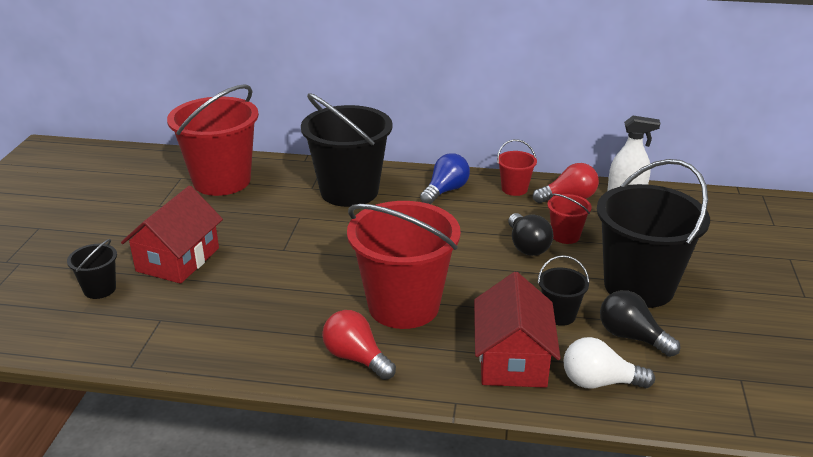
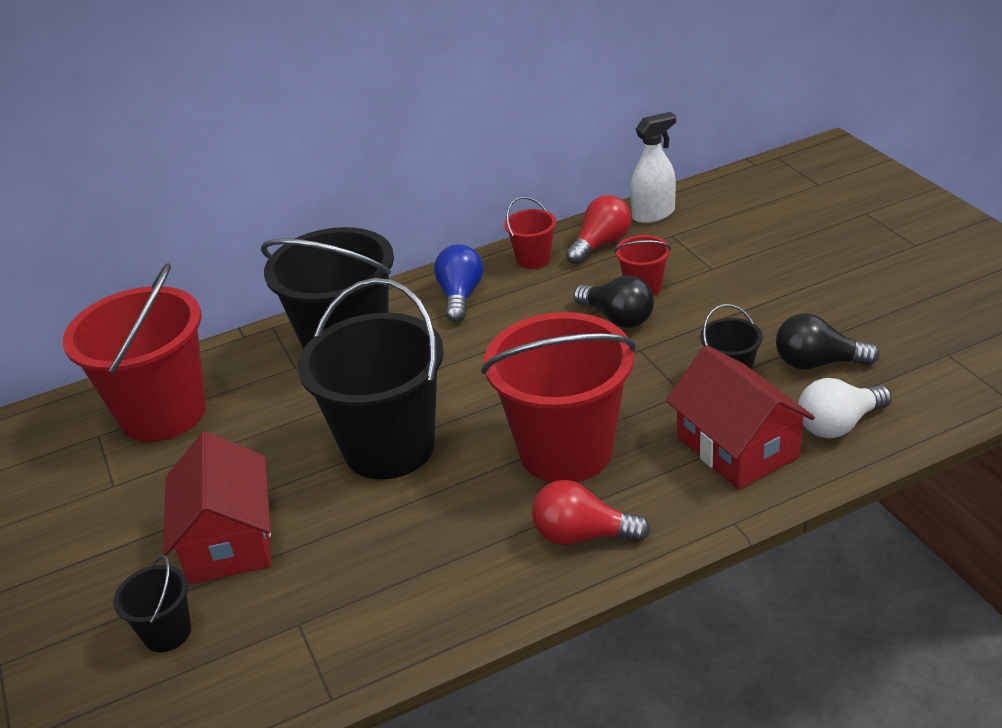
camera: 30 degrees left, 5 degrees up
(639, 286) = (769, 307): black bucket -> black bucket (389, 447)

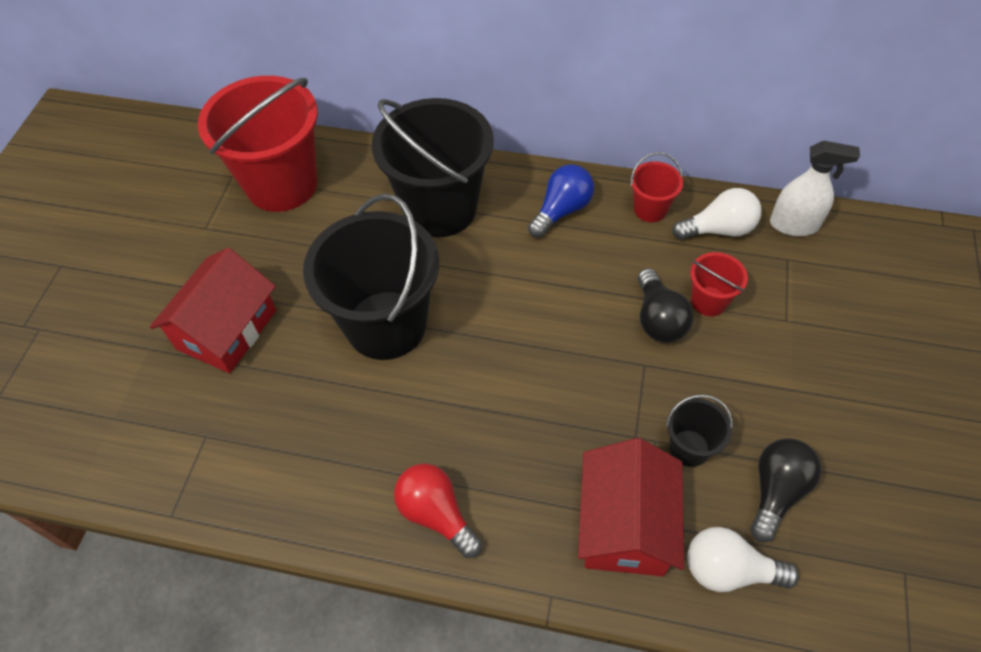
camera: 35 degrees right, 20 degrees up
(167, 633) = (134, 380): black bucket -> none
(566, 450) = (498, 424): red bucket -> none
(601, 244) = (718, 229): red light bulb -> white light bulb
(817, 363) = (776, 491): black light bulb -> black light bulb turned 75 degrees clockwise

